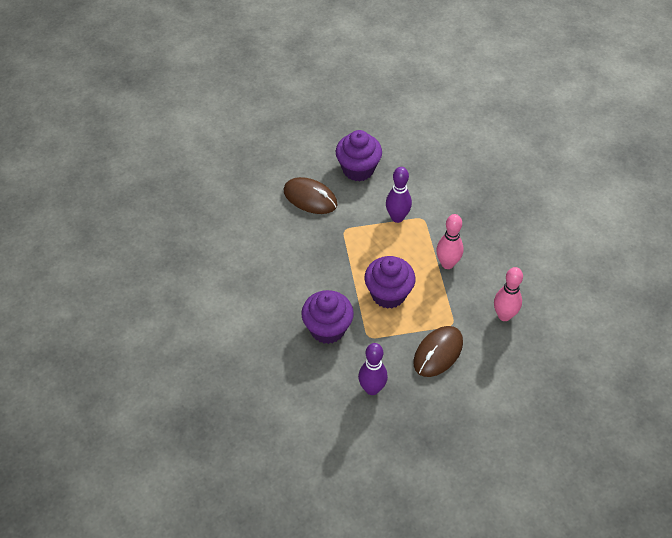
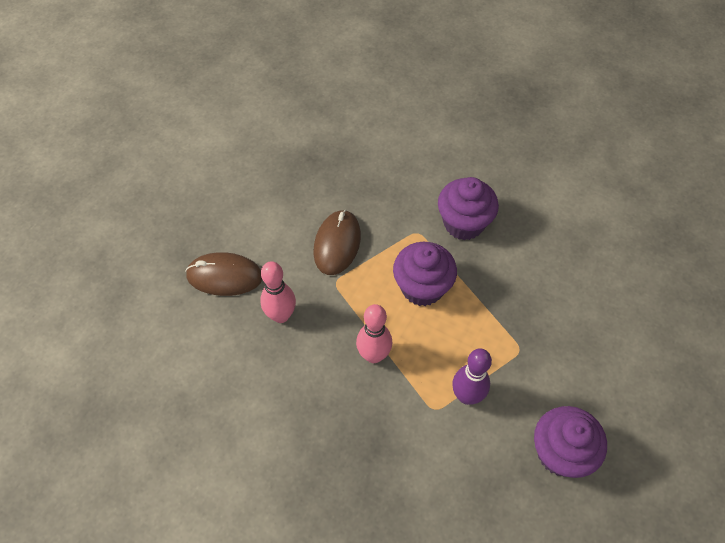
camera: 155 degrees right, 5 degrees up
(310, 198) = (589, 377): brown mouse -> brown mouse (224, 276)
(372, 389) = (385, 183): purple bowling pin -> none

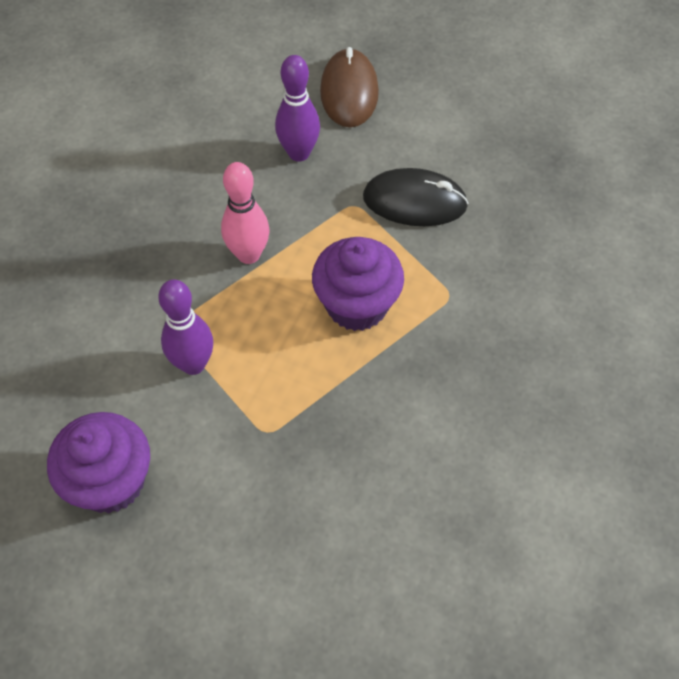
camera: 85 degrees right, 0 degrees up
(281, 315) = (299, 153): pink bowling pin -> purple bowling pin
(337, 244) = (414, 201): brown mouse -> black mouse
(463, 223) = (477, 355): purple cupcake -> none

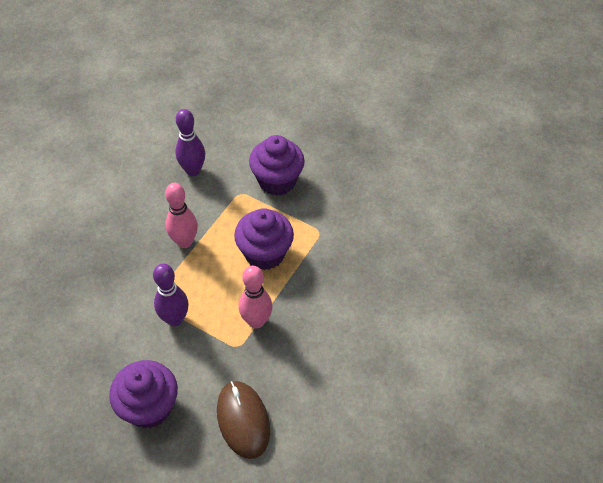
camera: 20 degrees left, 5 degrees down
(307, 403) = (256, 321): none -> pink bowling pin
(349, 92) = (211, 124): brown mouse -> brown mouse (243, 420)
(414, 201) = (277, 181): black mouse -> purple cupcake

